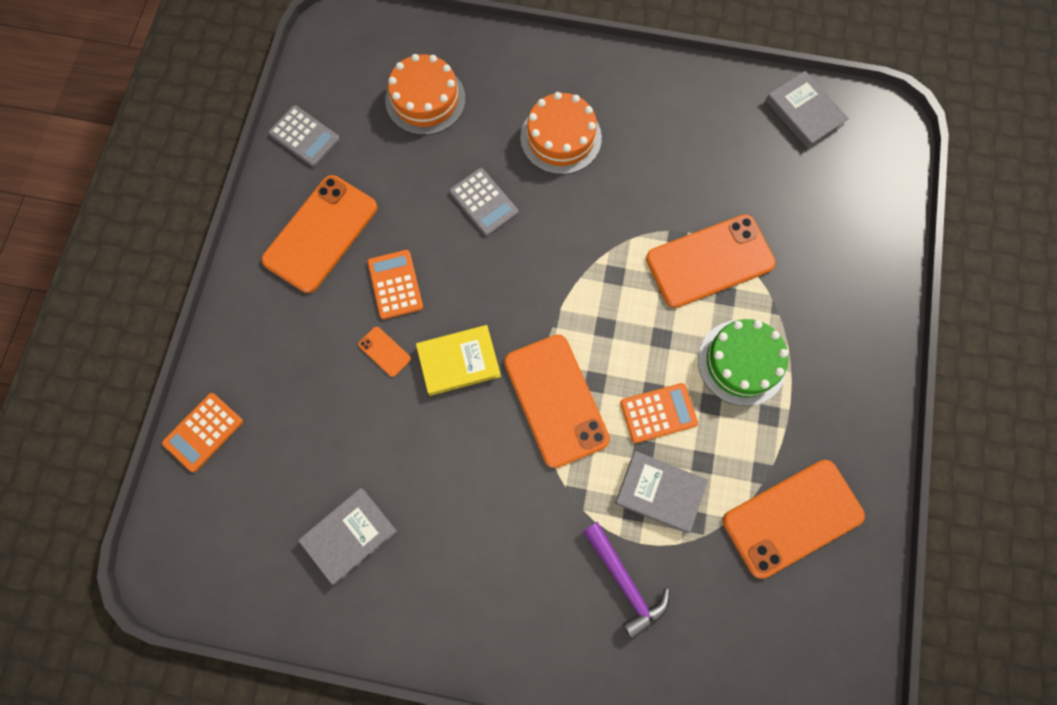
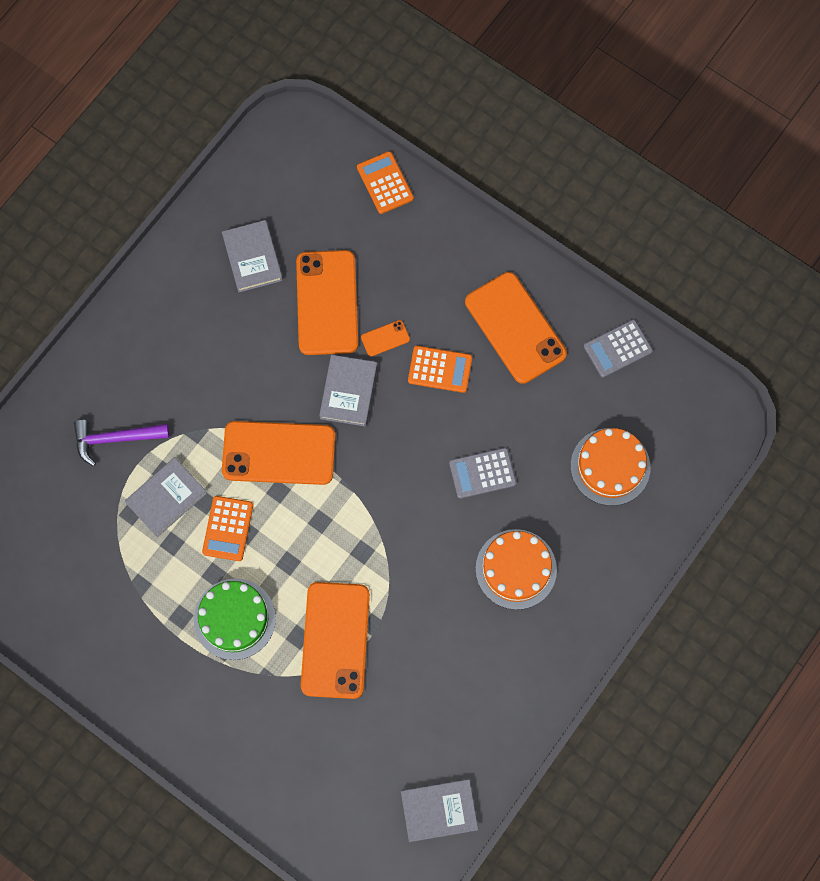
camera: 115 degrees right, 0 degrees up
(459, 361) = (348, 392): yellow book -> grey book
(792, 518) = (94, 590): orange phone -> orange phone (327, 303)

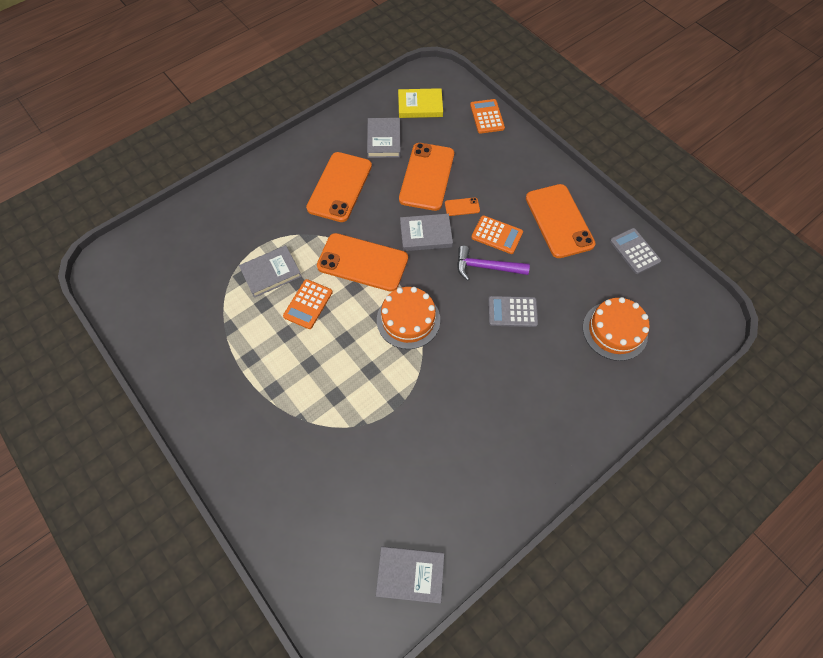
camera: 15 degrees right, 10 degrees down
(115, 439) = (250, 227): purple hammer -> purple hammer (486, 267)
(234, 619) = (290, 370): green cake -> none
(287, 187) = (420, 106): none -> yellow book
(335, 640) = (363, 406): orange phone -> orange phone (340, 187)
(348, 392) = (426, 234): grey book -> grey book turned 60 degrees clockwise
(516, 569) = (523, 388): orange cake -> orange cake (408, 319)
(618, 349) = (634, 251): grey calculator -> grey calculator turned 75 degrees clockwise

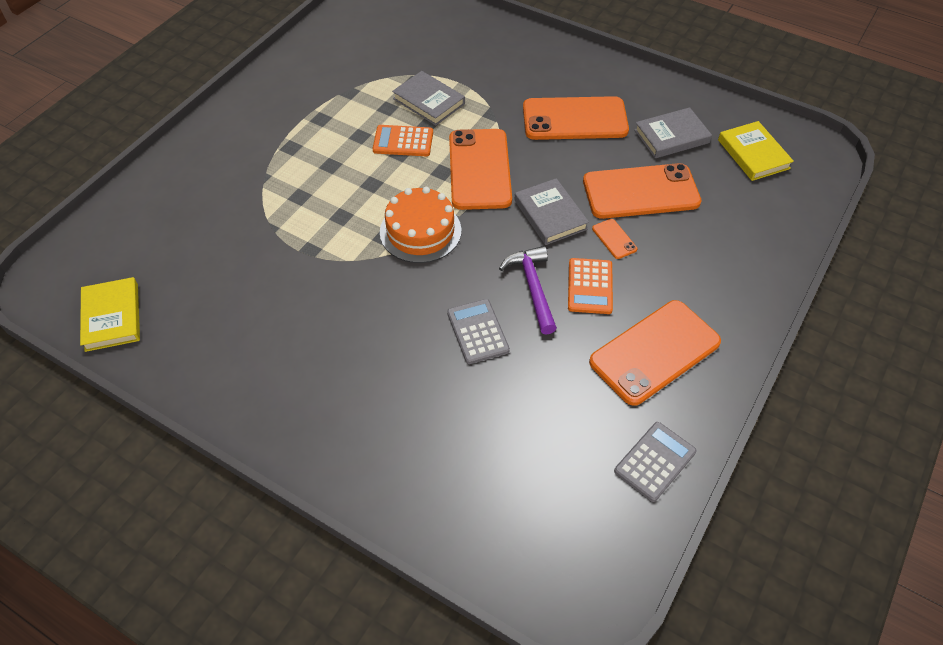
camera: 70 degrees right, 10 degrees down
(410, 574) = (112, 317): grey book -> yellow book
(487, 117) = (787, 226): orange calculator -> none
(615, 331) = (500, 460): orange cake -> none

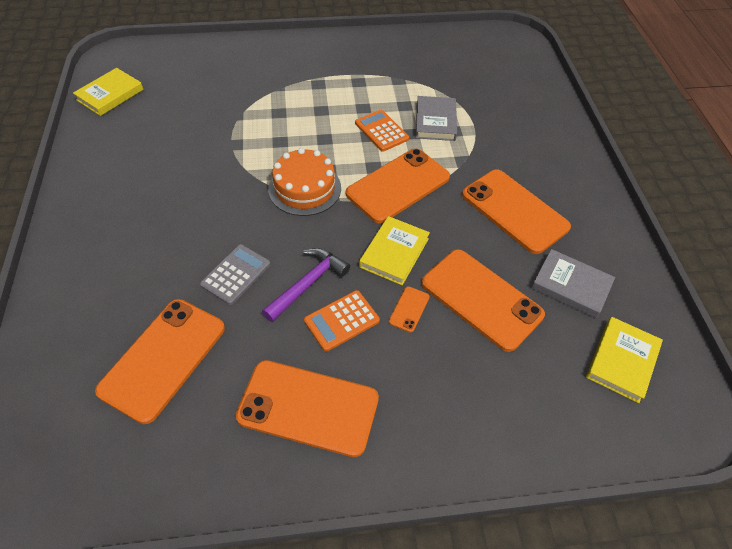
camera: 50 degrees right, 0 degrees up
(527, 428) = (163, 358): none -> orange phone
(550, 215) = (394, 253): grey book -> yellow book
(654, 461) = (187, 472): grey calculator -> none

